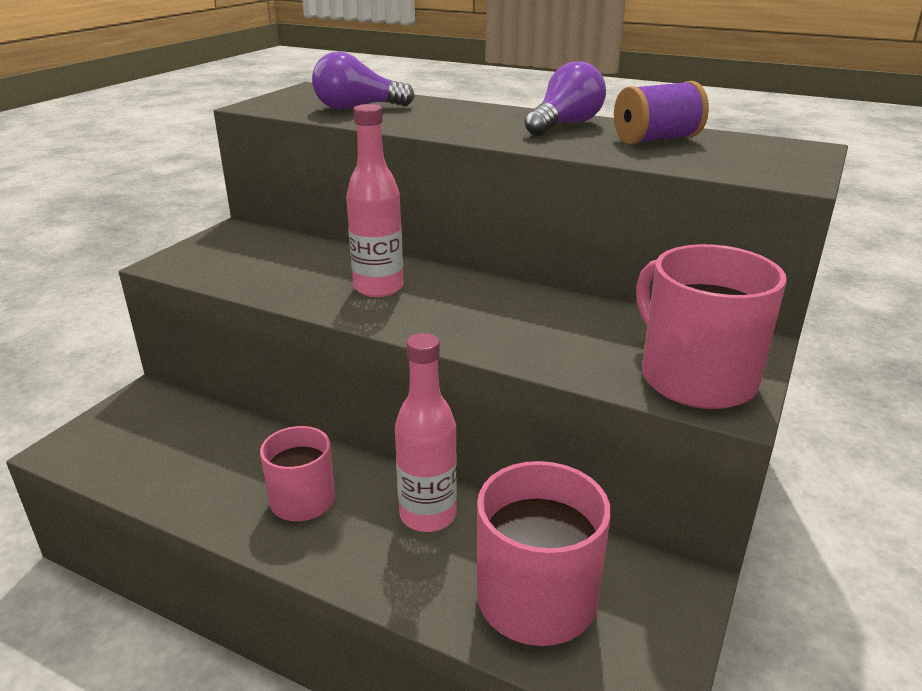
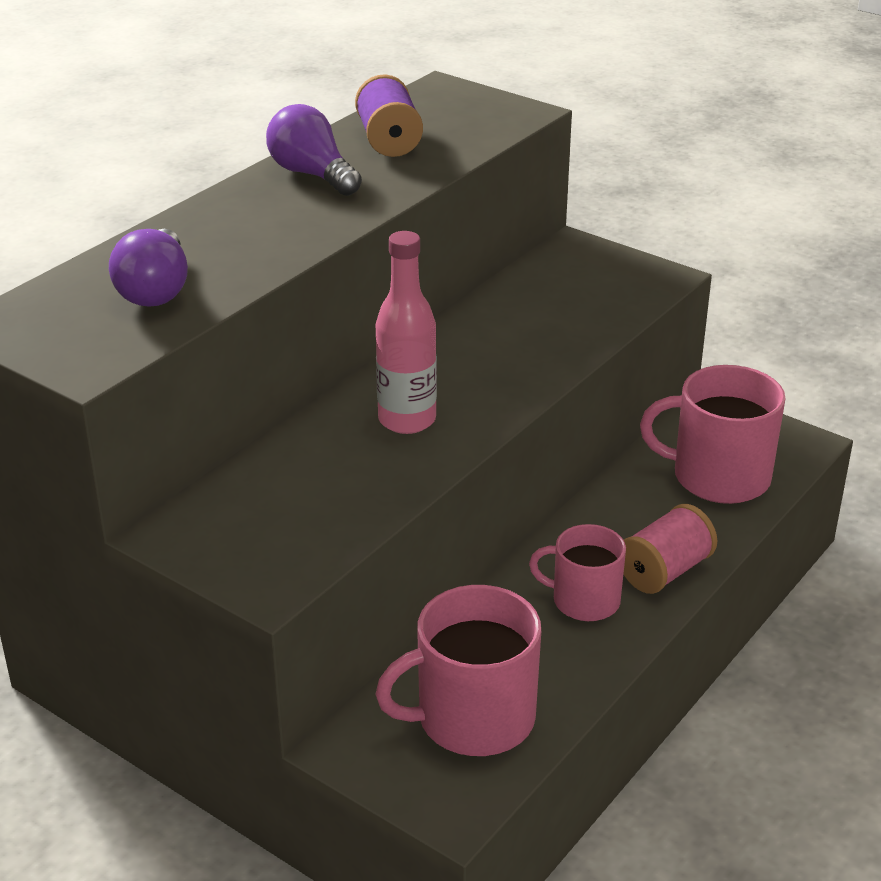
camera: 80 degrees left, 5 degrees up
(351, 554) = (664, 571): none -> pink spool
(428, 515) = (618, 523): pink bottle -> none
(695, 377) = (622, 281): pink mug -> pink mug (472, 718)

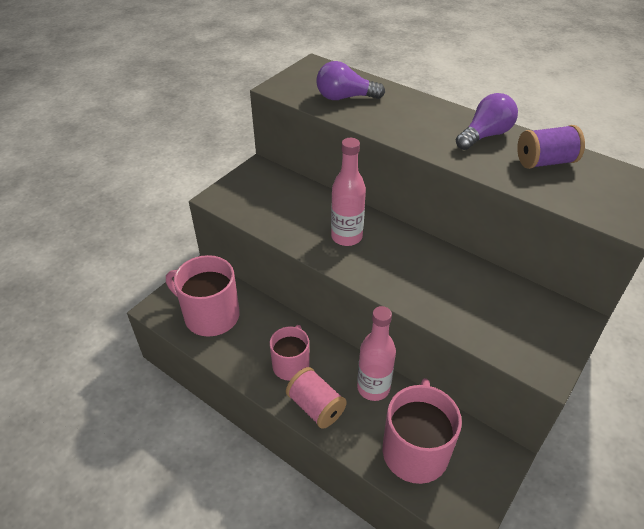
camera: 90 degrees right, 10 degrees up
(472, 718) = (210, 315): pink mug -> pink mug turned 45 degrees counterclockwise
(619, 510) = (373, 388): none -> pink bottle

